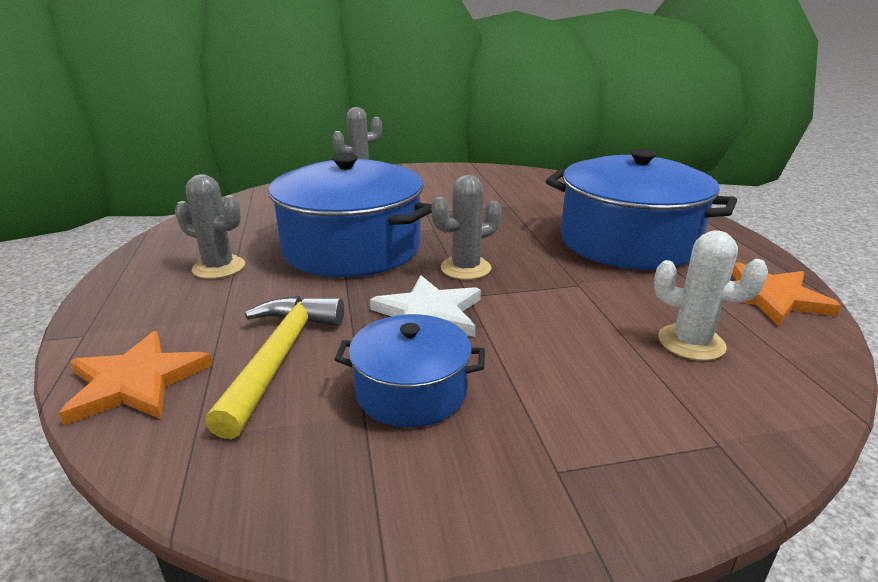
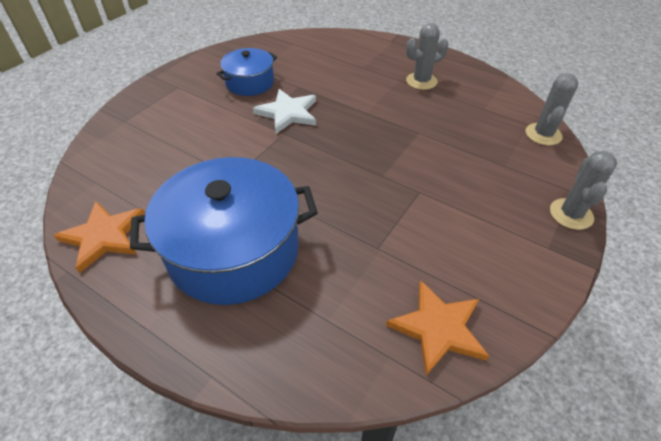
camera: 135 degrees right, 20 degrees up
(136, 382) = (339, 42): orange star -> orange star (438, 328)
(280, 357) = (313, 68): yellow hammer -> none
(352, 248) = (393, 128): blue pot -> none
(465, 268) = (310, 151): grey cactus -> grey cactus (543, 134)
(691, 342) = (148, 165): white cactus -> none

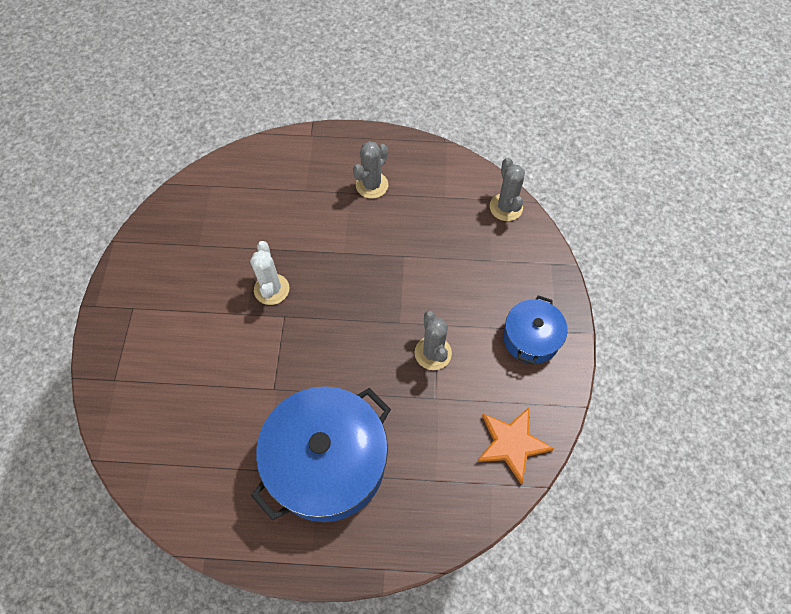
camera: 30 degrees left, 15 degrees up
(104, 236) = (208, 511): orange star -> none
(250, 83) = (205, 266): blue pot -> blue pot (531, 338)
(288, 113) = (271, 289): white star -> white cactus
(571, 214) = (558, 289): grey cactus -> grey cactus (433, 353)

